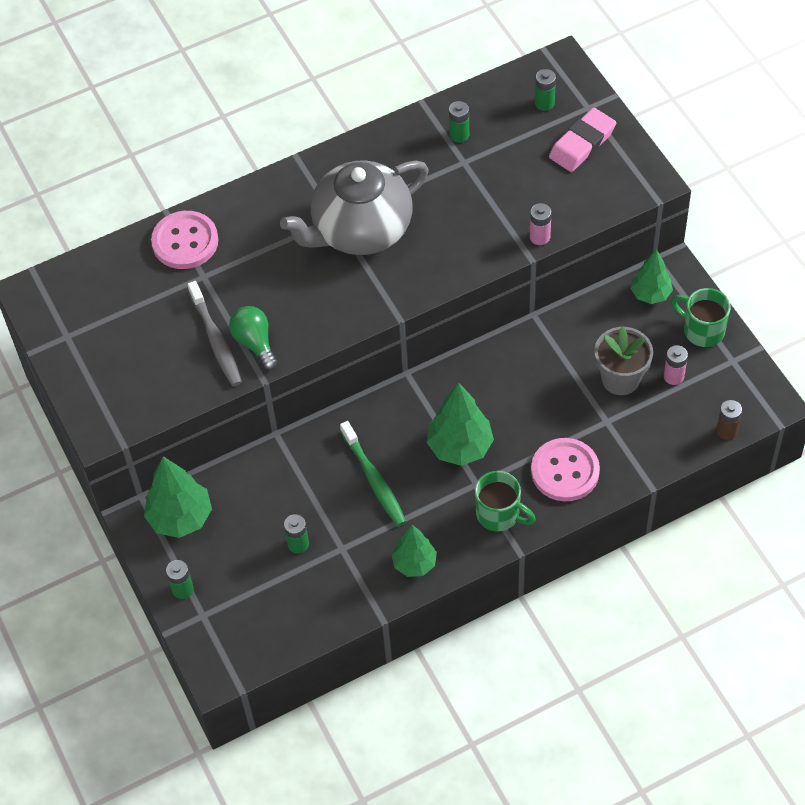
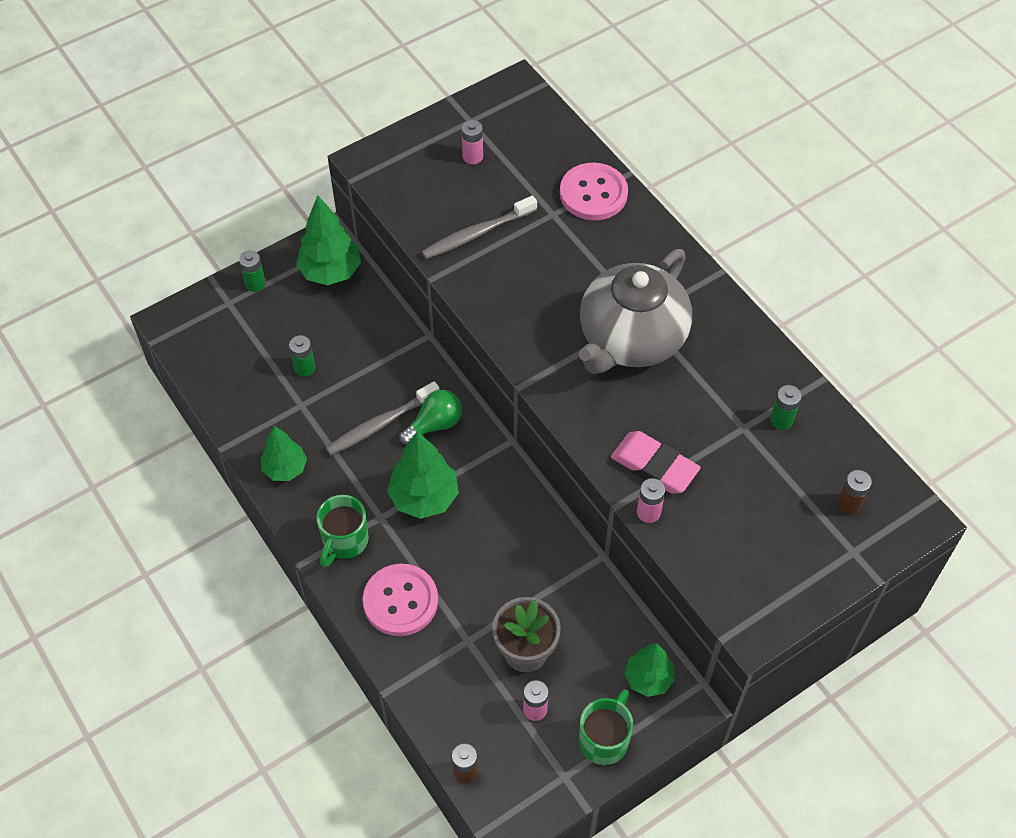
camera: 80 degrees right, 0 degrees up
(116, 337) = (472, 157): none -> pink battery
(255, 343) = (476, 265): green light bulb -> green light bulb (434, 424)
(360, 230) = (631, 339): grey teapot -> grey teapot turned 105 degrees counterclockwise
(374, 479) = (381, 424): green toothbrush -> grey toothbrush
(544, 103) = (849, 504): green battery -> brown battery
(582, 144) = (795, 549): pink eraser -> pink eraser (654, 466)

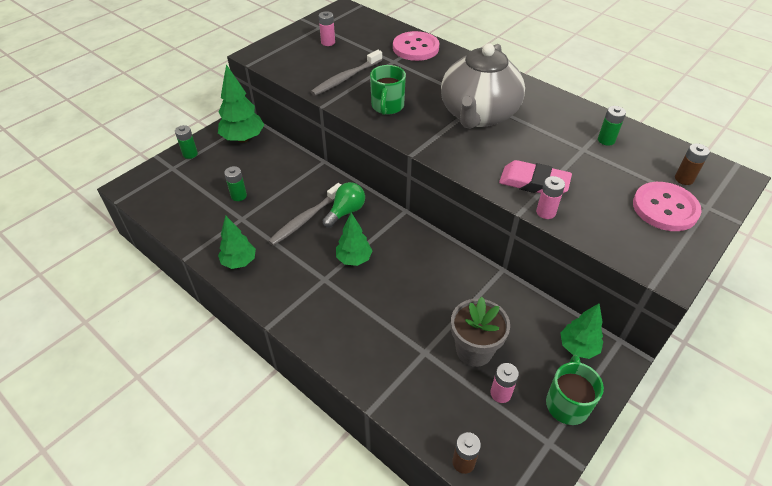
camera: 15 degrees left, 10 degrees down
(344, 541) = (300, 302): green mug -> green mug (387, 107)
(400, 601) = (359, 335): pink button -> pink button (665, 208)
(424, 498) = (354, 259): green tree -> green tree, size x0.66

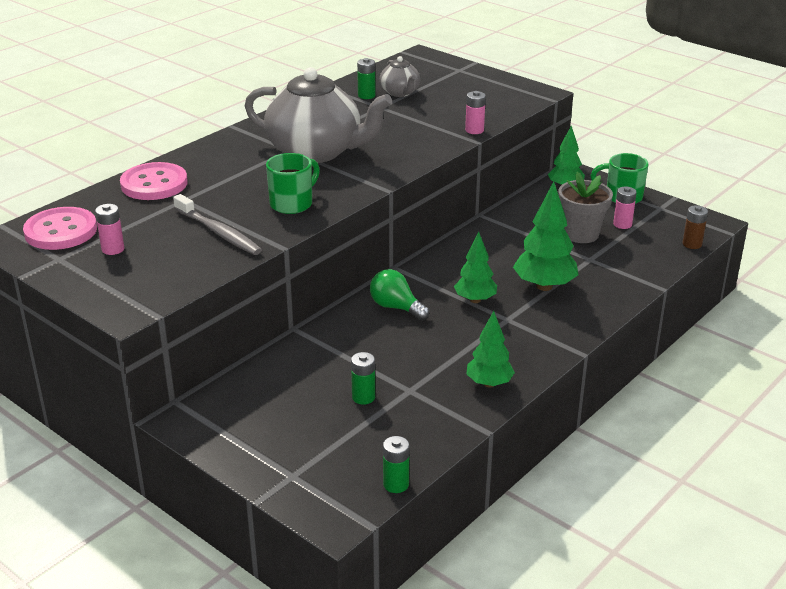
camera: 90 degrees left, 15 degrees down
(190, 154) = (258, 460): green battery -> green battery (396, 484)
(243, 139) = (227, 407): green tree -> green tree (544, 286)
(305, 219) = (409, 337): grey toothbrush -> none
(387, 107) = (292, 204): green mug -> green mug turned 60 degrees counterclockwise
(534, 182) = (433, 132): pink eraser -> none
(622, 162) = (400, 92): none -> grey teapot
(665, 208) = (463, 84): pink button -> pink button (61, 231)
(684, 179) = (423, 73): brown battery -> none

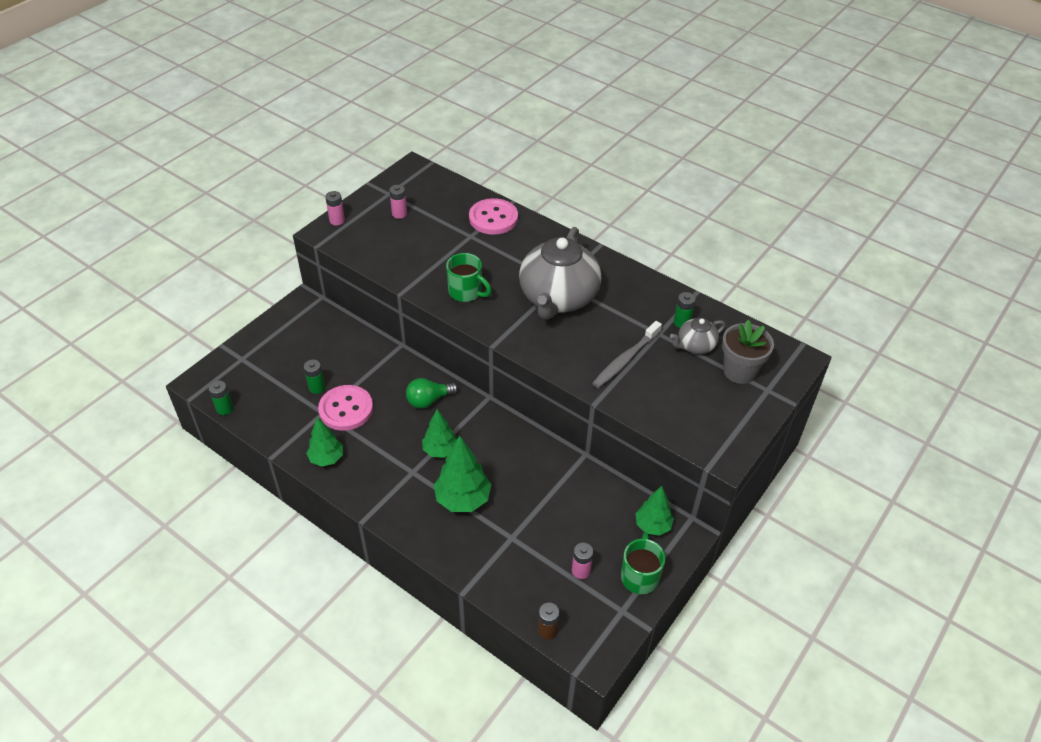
camera: 85 degrees right, 15 degrees up
(61, 231) = (423, 188): pink button -> pink button (346, 409)
(218, 232) = (422, 259): grey toothbrush -> grey toothbrush (625, 359)
(396, 307) = (429, 400): green light bulb -> green light bulb turned 150 degrees counterclockwise
(474, 130) = (619, 401): pink battery -> pink battery (337, 220)
(581, 234) = (557, 533): grey flower pot -> grey flower pot (739, 371)

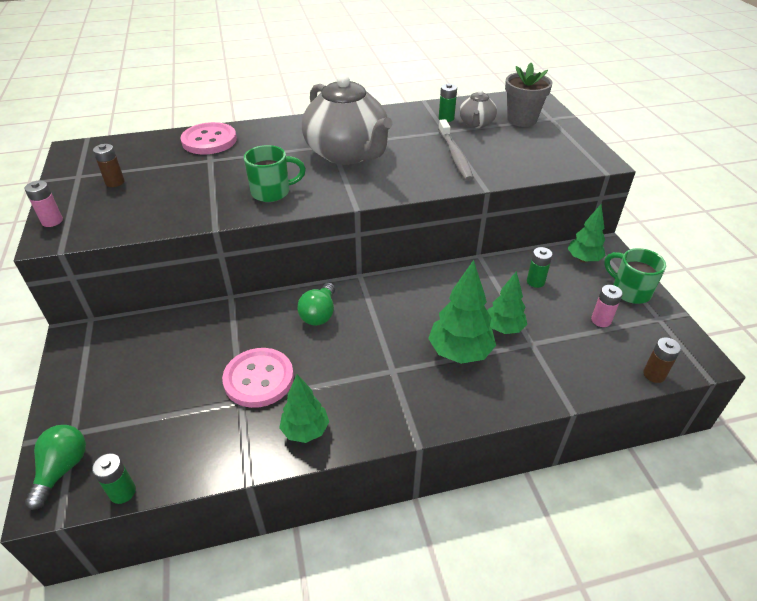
camera: 50 degrees left, 5 degrees down
(218, 374) = (62, 469): none -> green light bulb
(316, 387) = (201, 387): green battery -> green battery (535, 281)
(399, 214) = (115, 182): pink battery -> brown battery
(440, 450) = (387, 337): green tree -> green tree (504, 328)

